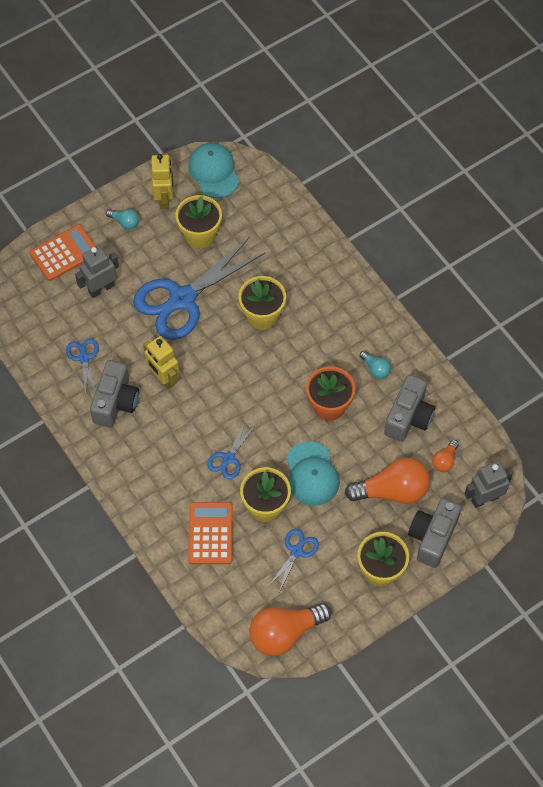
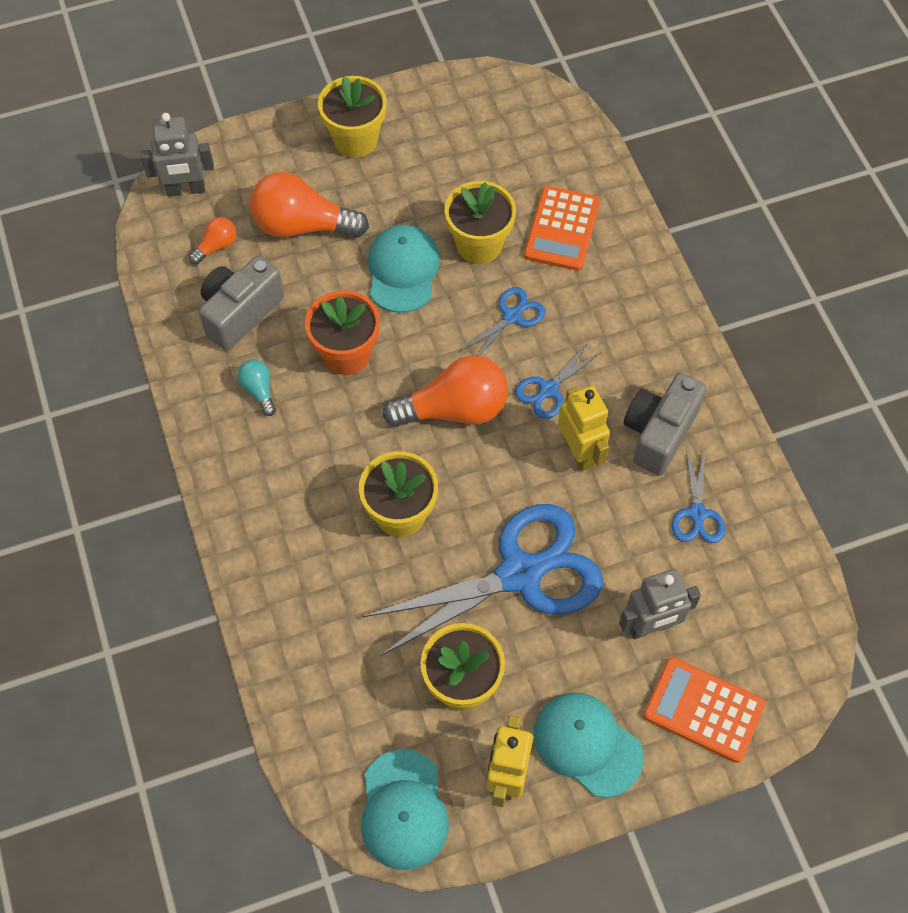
camera: 165 degrees left, 0 degrees up
(64, 253) = (703, 709): orange calculator -> orange calculator turned 45 degrees clockwise
(125, 222) = (587, 744): turquoise light bulb -> turquoise cap
(285, 633) = (498, 101): orange light bulb -> orange light bulb (454, 409)
(296, 551) = (454, 184): blue scissors -> blue scissors (548, 389)
(432, 537) = (274, 161): grey camera -> none

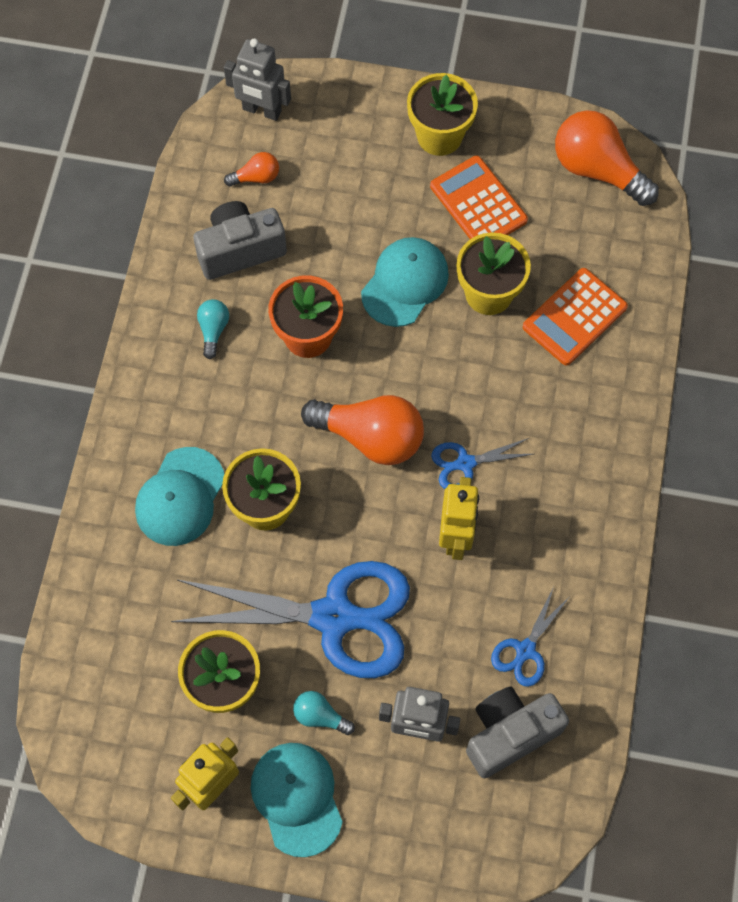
camera: 30 degrees right, 5 degrees up
(302, 225) = (342, 195): orange light bulb -> orange light bulb (597, 170)
(403, 810) = (111, 763): turquoise cap -> turquoise cap (180, 497)
(512, 316) = (475, 377): blue scissors -> none
(562, 663) = (320, 716): none -> turquoise light bulb
(659, 433) = (539, 557): grey camera -> grey camera (510, 734)
(703, 709) = (416, 827): orange calculator -> orange calculator (478, 203)

